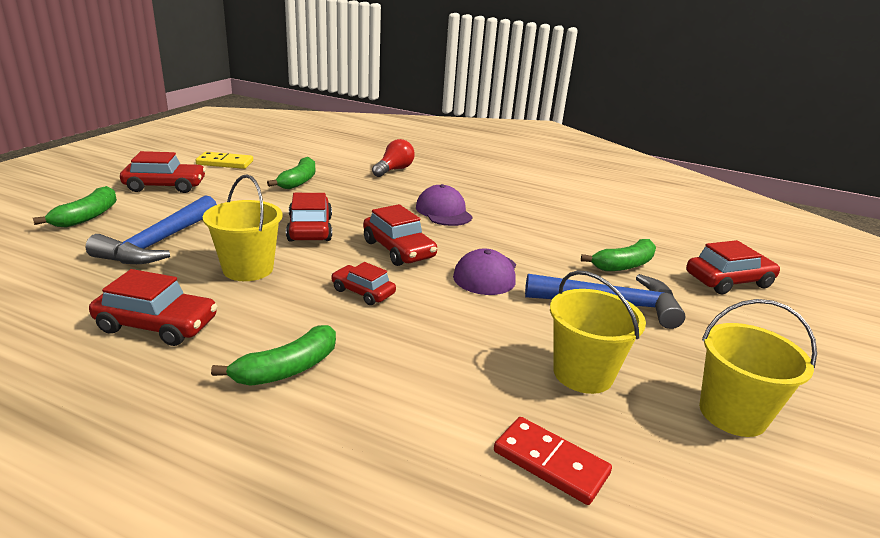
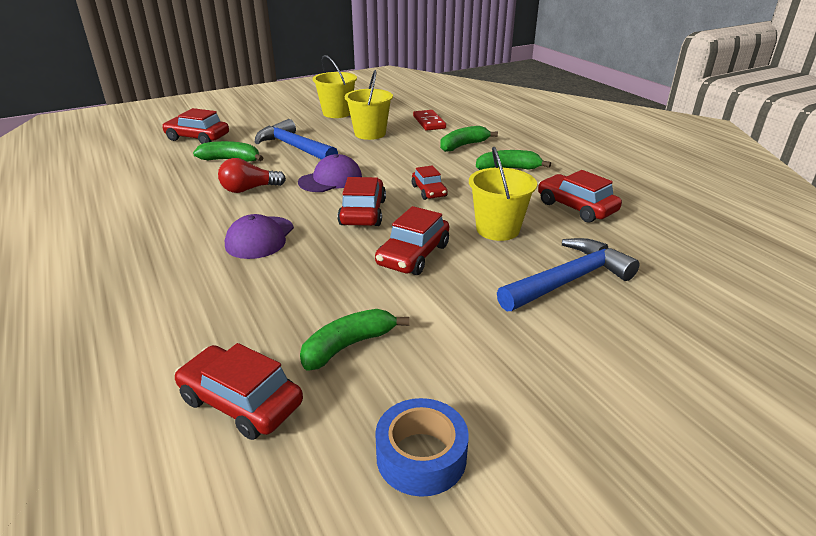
camera: 140 degrees left, 5 degrees up
(87, 216) = (655, 351): green banana -> green banana (463, 145)
(165, 186) = (548, 399): red car -> red car (241, 402)
(225, 163) = (421, 456): yellow domino -> blue tape
(394, 170) = (187, 330): red light bulb -> red light bulb (249, 189)

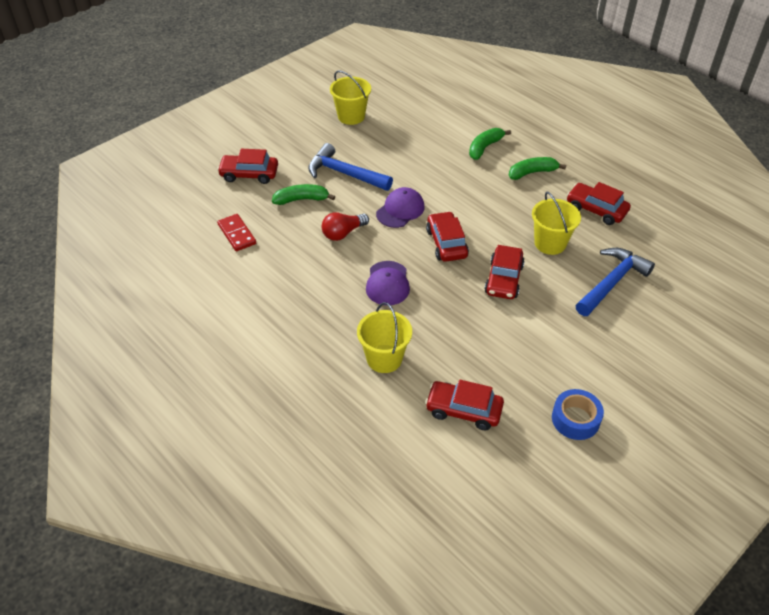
camera: 15 degrees left, 15 degrees up
(348, 345) = (501, 361): green banana -> none
(370, 133) = (398, 143): yellow bucket -> yellow bucket (384, 358)
(429, 122) = (440, 118): red domino -> red domino (237, 234)
(429, 191) = (483, 210): red car -> none

